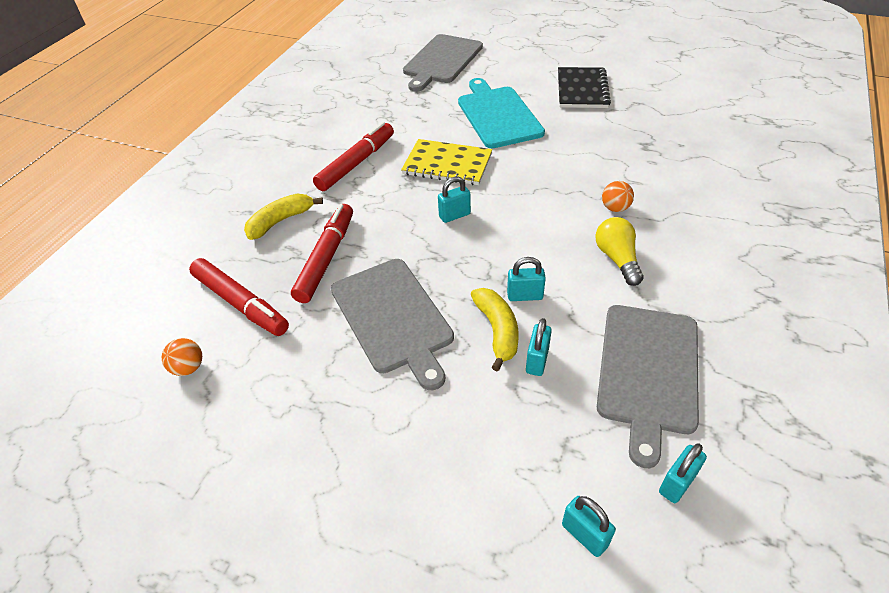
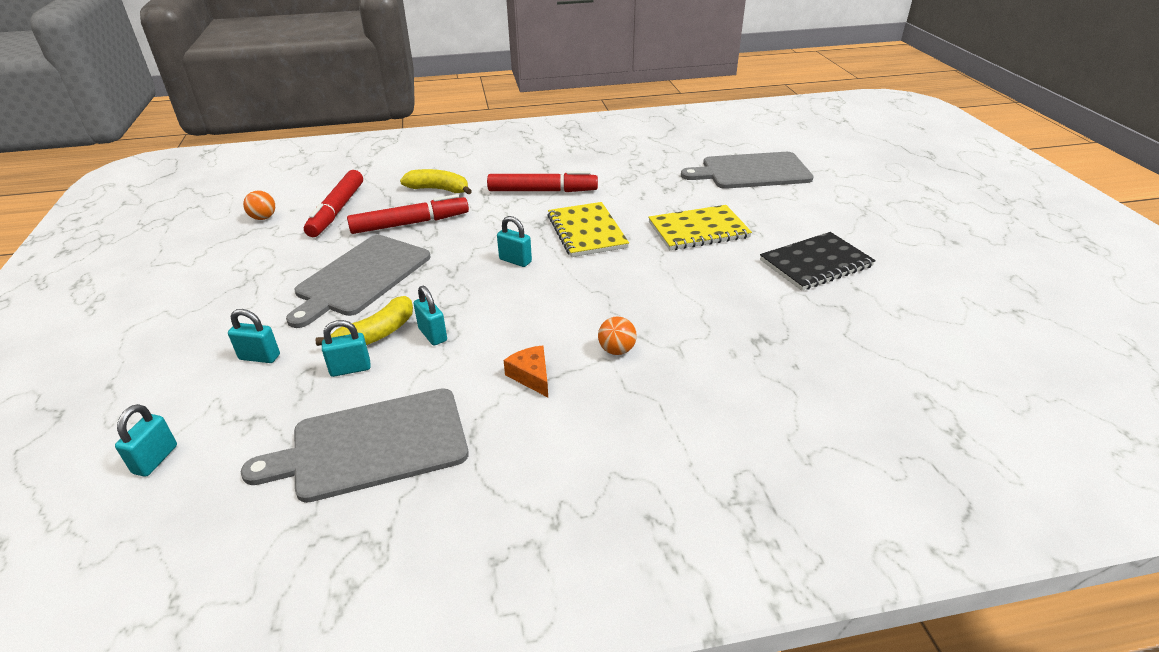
camera: 55 degrees right, 10 degrees down
(497, 115) = (698, 230): turquoise cutting board -> yellow notebook
(617, 259) = (531, 376): yellow light bulb -> orange cheese
(677, 483) = (230, 506): turquoise padlock -> turquoise padlock (259, 357)

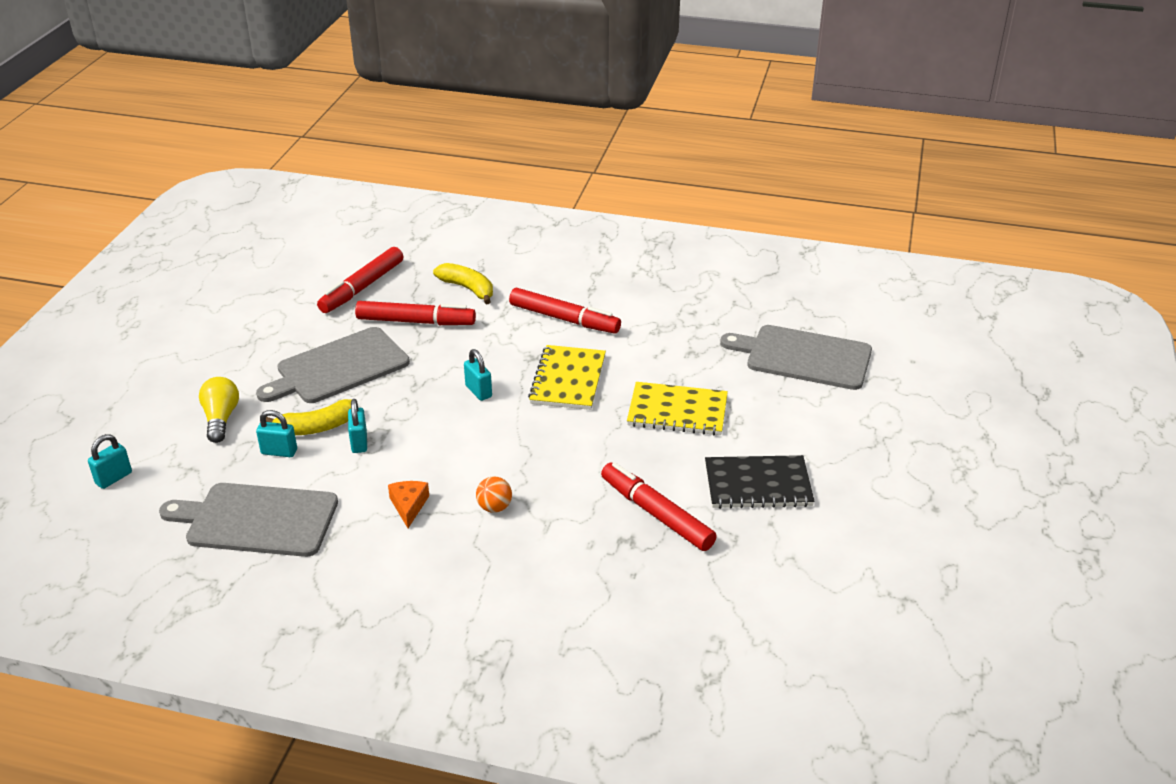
camera: 25 degrees right, 0 degrees up
(259, 357) = (221, 419): turquoise padlock -> yellow light bulb
(263, 218) = (296, 278): orange ball -> none
(762, 310) = (656, 514): none -> red marker

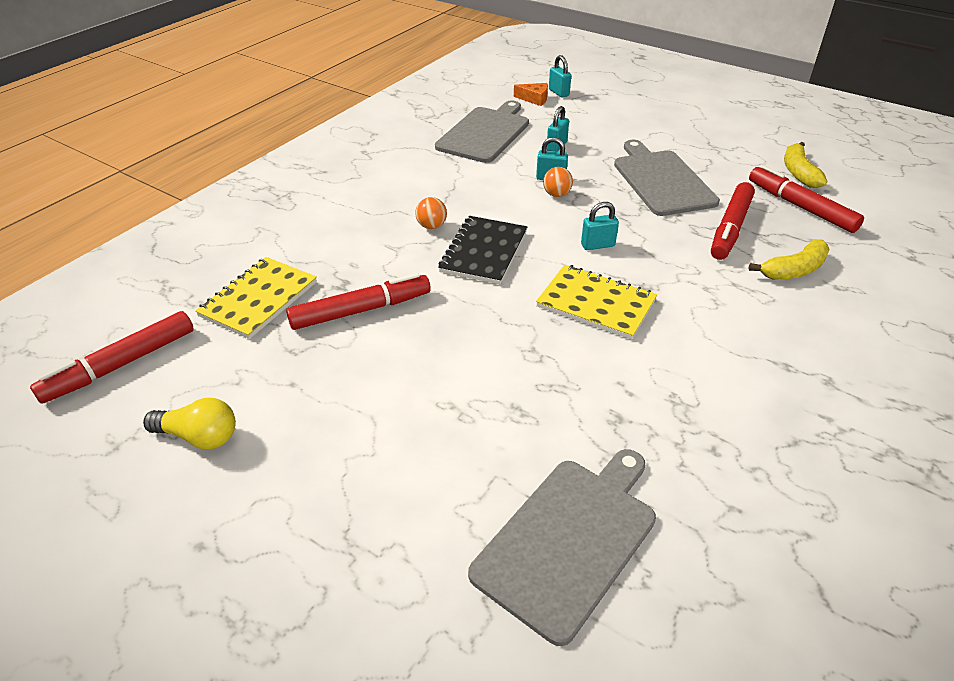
camera: 110 degrees right, 5 degrees up
(221, 419) = (609, 129): yellow light bulb -> yellow light bulb (199, 436)
(316, 427) = (580, 163): yellow banana -> yellow banana (798, 172)
(394, 432) = (556, 194): none -> orange ball
(409, 506) = (460, 189): orange cheese -> orange cheese (534, 99)
(564, 319) = (718, 327): red marker -> red marker (121, 365)
(677, 411) = (505, 369): yellow notebook -> yellow notebook (259, 299)
(758, 485) = (351, 394): black notebook -> black notebook (484, 252)

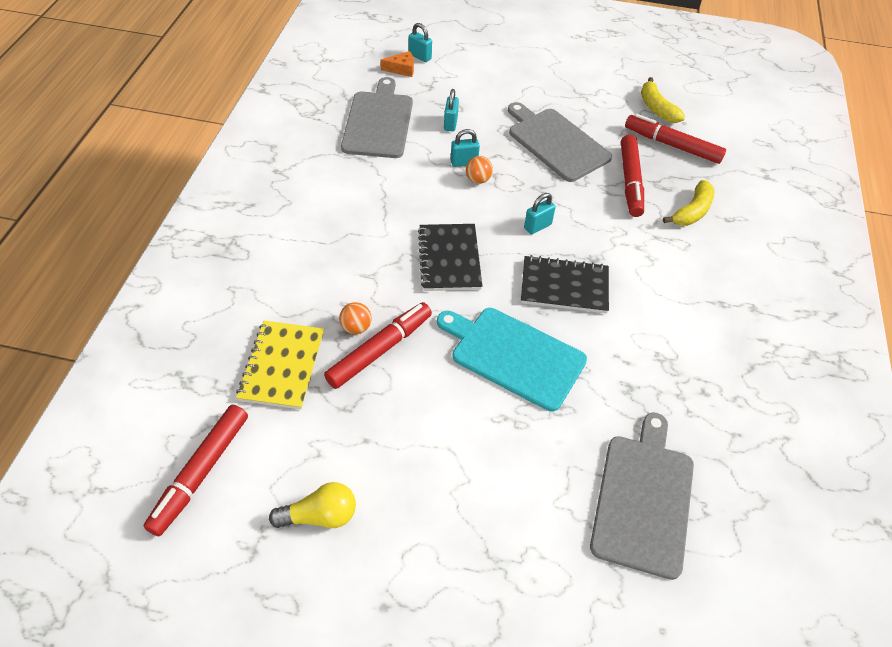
camera: 25 degrees left, 10 degrees up
(431, 226) = (389, 243): orange ball -> orange ball (356, 327)
(498, 352) = (513, 356): none -> turquoise cutting board
(596, 303) = (564, 286): yellow notebook -> black notebook

